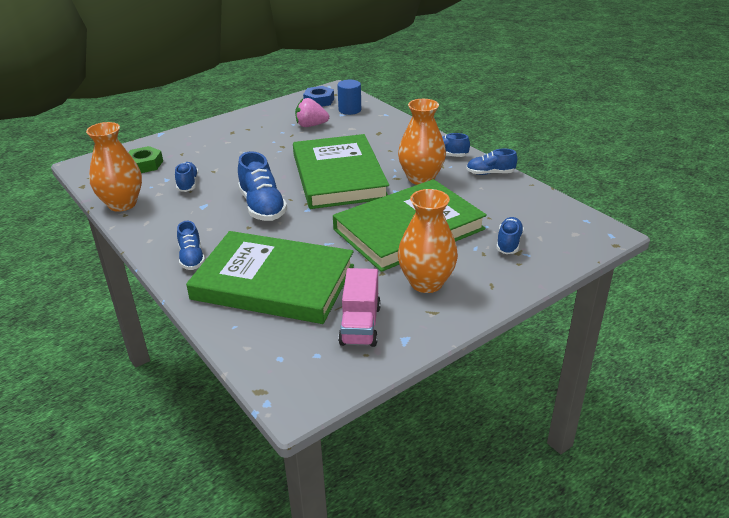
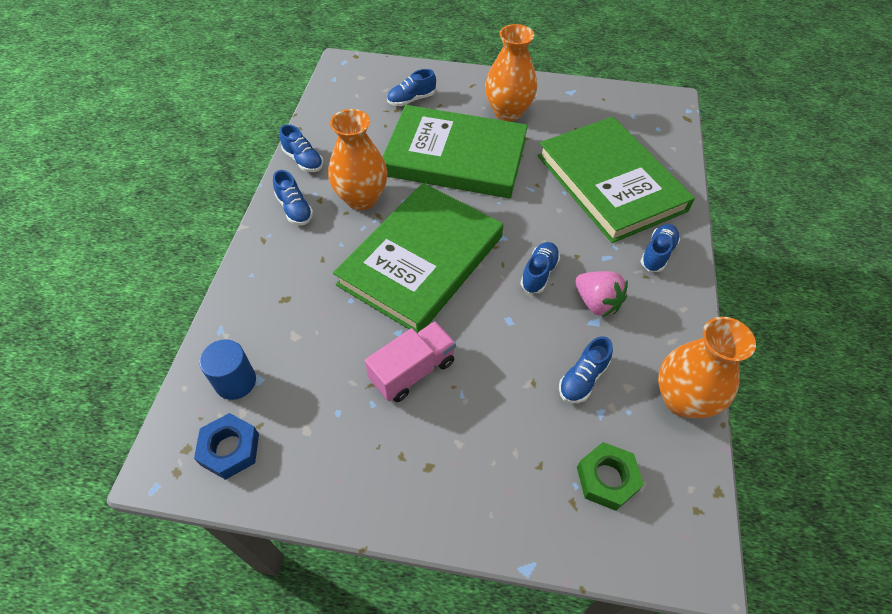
camera: 135 degrees left, 20 degrees up
(262, 207) = (539, 273): blue shoe -> blue shoe, size x0.60
(311, 125) = (324, 386): pink strawberry -> pink strawberry (596, 303)
(360, 325) = (586, 115): pink truck -> pink truck (412, 371)

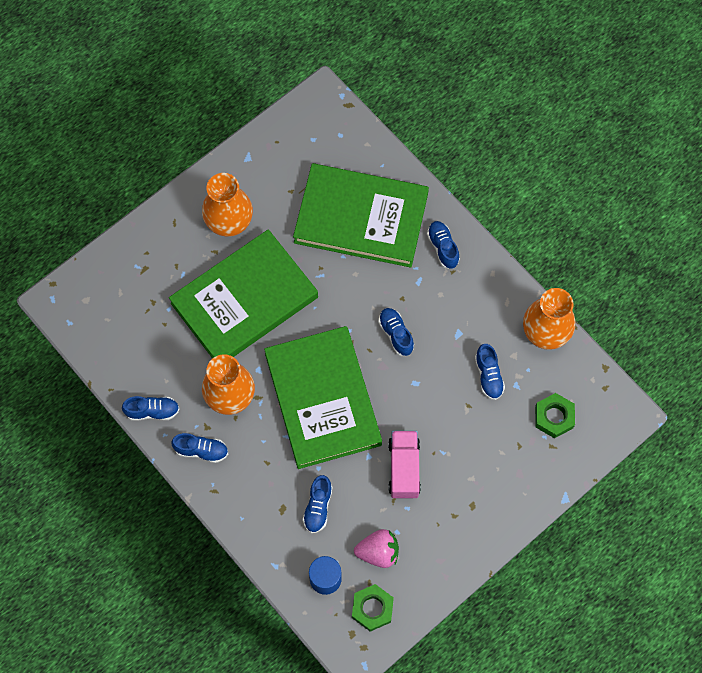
camera: 50 degrees left, 15 degrees up
(230, 449) = (372, 608): blue nut -> green nut
(411, 100) = (151, 282): blue shoe -> blue shoe (318, 507)
(596, 303) = (446, 320): pink strawberry -> pink strawberry (378, 552)

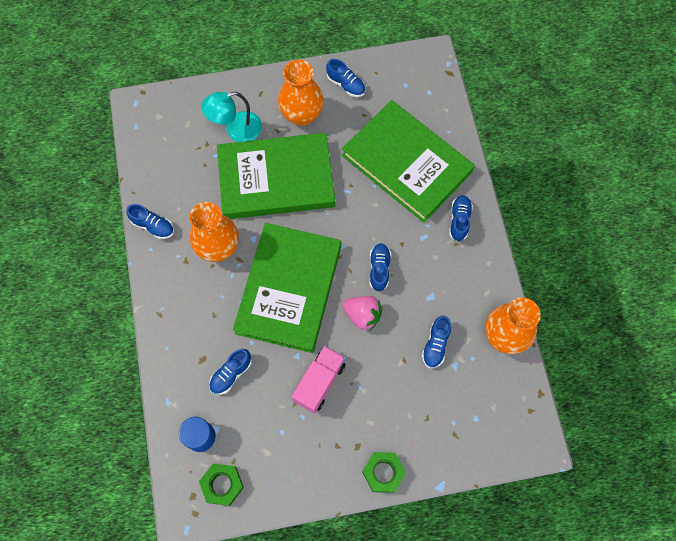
camera: 30 degrees right, 0 degrees up
(173, 272) = (236, 130): none -> turquoise lamp
(201, 450) = (170, 277): blue shoe -> blue shoe (346, 85)
(378, 552) = (256, 440): pink strawberry -> pink strawberry (362, 315)
(554, 417) = (471, 411): green nut -> green nut (383, 472)

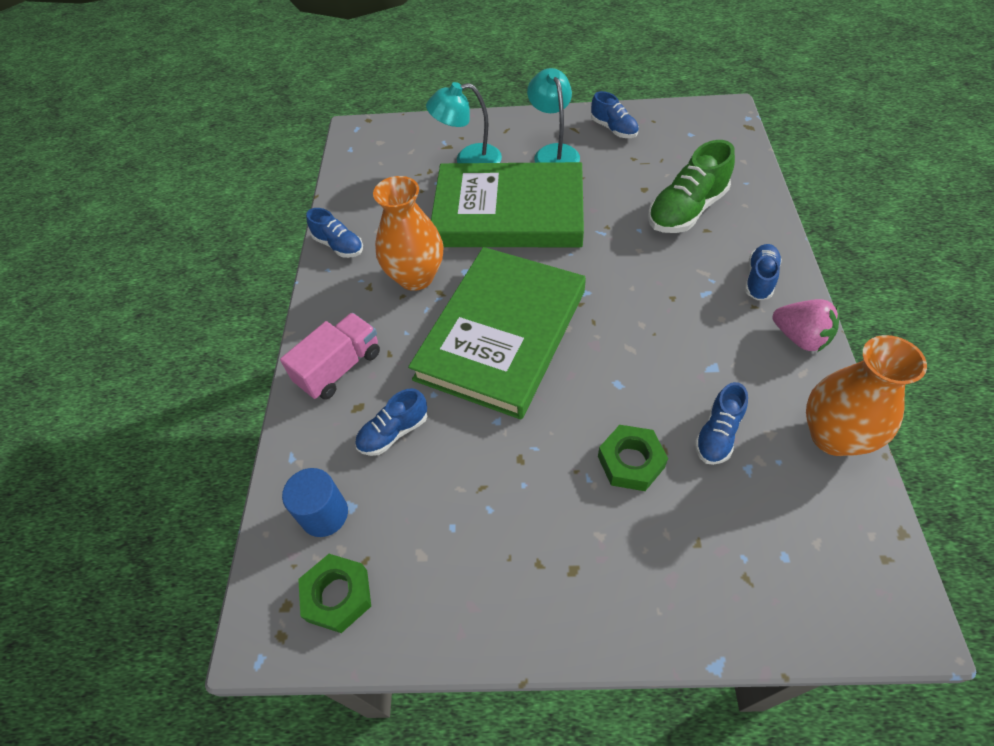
camera: 15 degrees right, 15 degrees down
(302, 115) = (553, 153): orange vase -> turquoise lamp
(319, 382) = (525, 462): pink truck -> pink truck (339, 368)
(362, 315) = (605, 380): pink strawberry -> pink strawberry (800, 337)
(379, 269) = (636, 325): blue shoe -> none
(383, 472) = (613, 622): green nut -> green nut (631, 462)
(406, 163) = (686, 210): green book -> green shoe

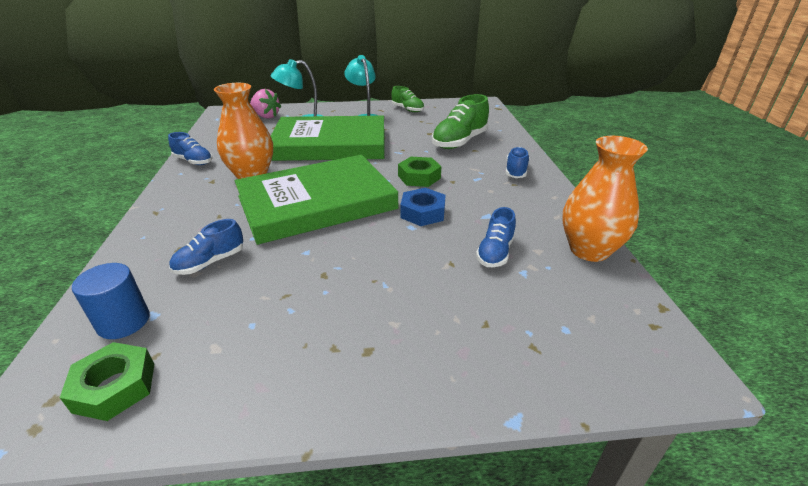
camera: 10 degrees left, 20 degrees down
(339, 368) = (172, 225): pink truck -> none
(501, 334) = (316, 203): green book -> green book turned 45 degrees clockwise
(613, 129) = (407, 109): blue shoe -> green shoe
(631, 462) = (422, 272): green nut -> green nut (419, 177)
(632, 358) = (422, 212): none -> blue nut
(800, 337) = (551, 198): pink strawberry -> pink strawberry (266, 116)

